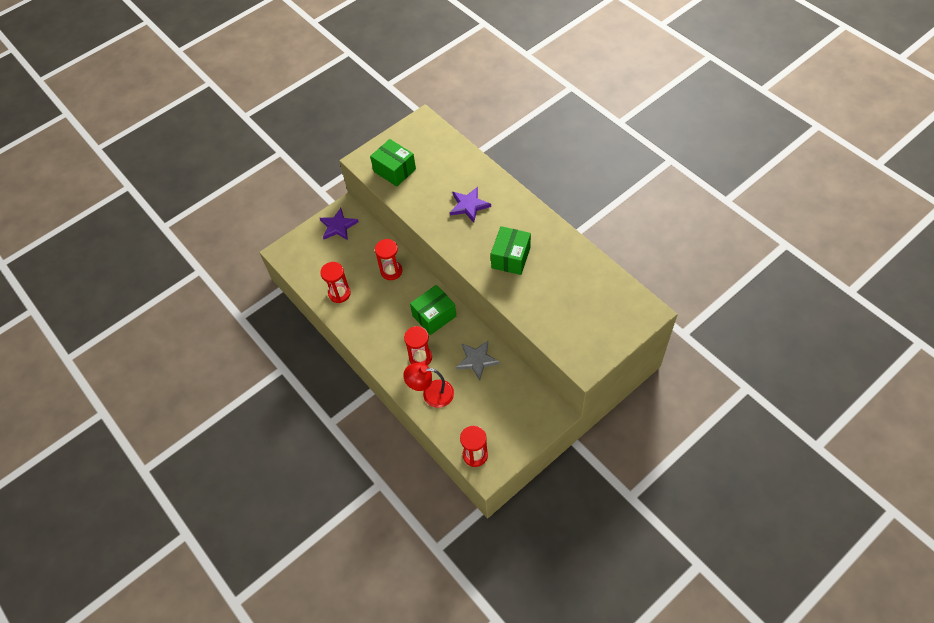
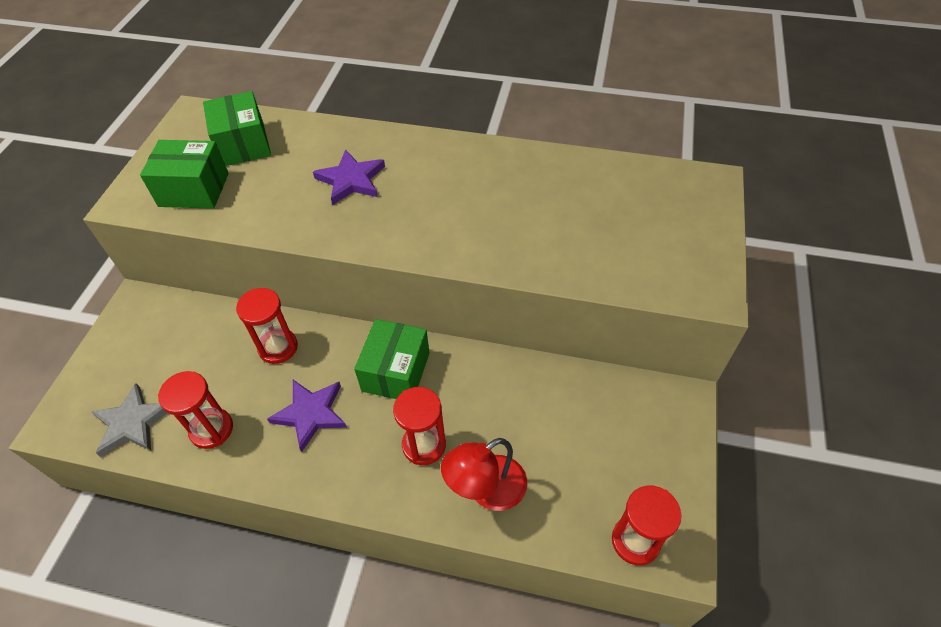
camera: 40 degrees left, 5 degrees down
(338, 226) = (140, 331): purple star -> purple star (310, 414)
(477, 360) = (511, 395): grey star -> grey star (132, 423)
(510, 257) = (471, 212): green box -> green box (243, 144)

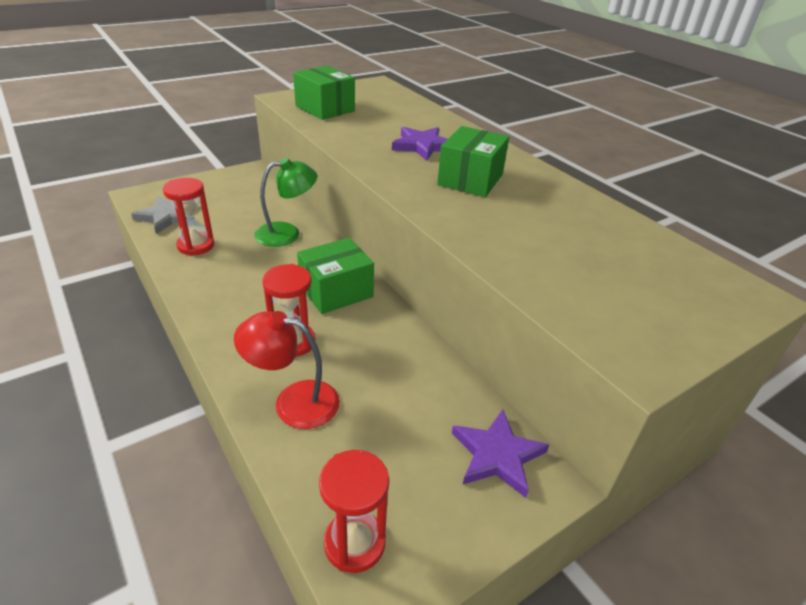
camera: 40 degrees right, 15 degrees down
(243, 144) = (383, 105): green box -> green box (470, 179)
(278, 347) = (287, 233): red hourglass -> green lamp
(310, 414) = (254, 275): purple star -> purple star (497, 455)

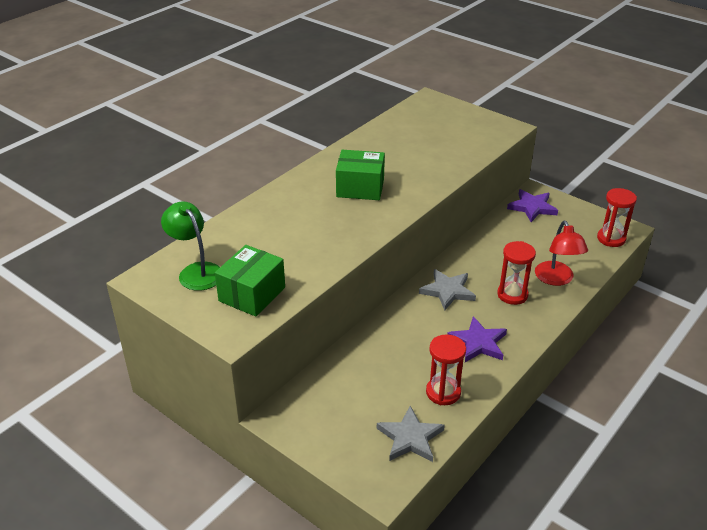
camera: 105 degrees left, 0 degrees up
(287, 233) = (388, 342): green lamp -> green lamp (196, 271)
(336, 291) = (448, 291): green box -> grey star
(423, 146) = (312, 218): purple star -> purple star (478, 343)

